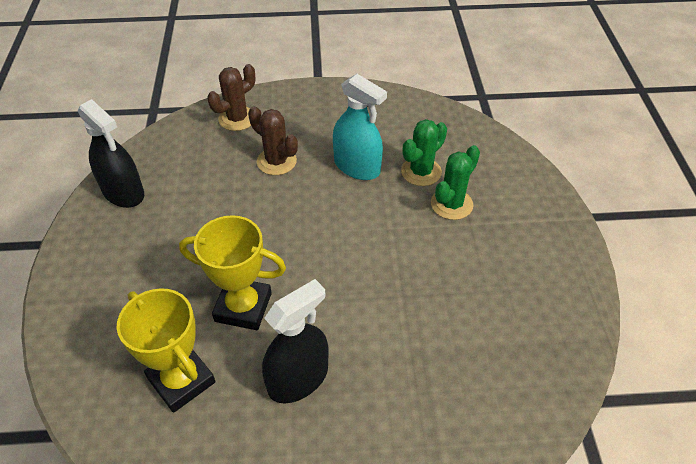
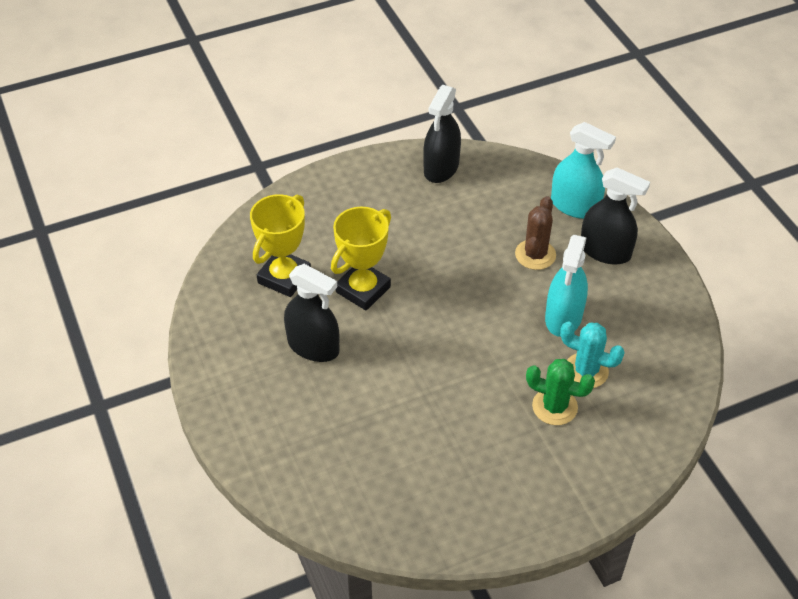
camera: 70 degrees right, 0 degrees up
(237, 119) = (575, 206): brown cactus -> turquoise spray bottle
(243, 307) = (363, 289): yellow trophy -> yellow trophy turned 45 degrees clockwise
(299, 118) = (605, 251): none -> black spray bottle
(421, 172) = (586, 371): green cactus -> turquoise cactus

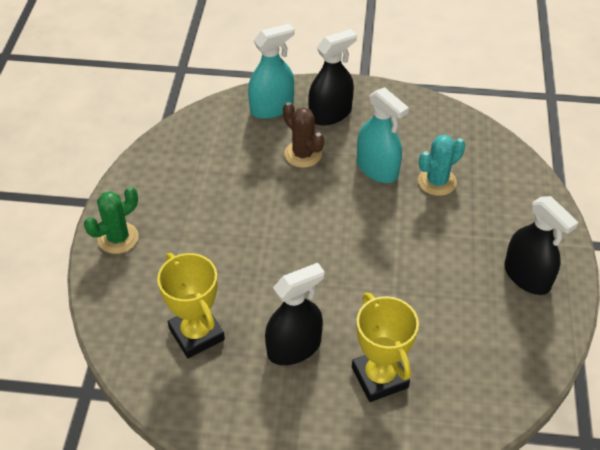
camera: 60 degrees left, 0 degrees up
(363, 289) = (255, 282): yellow trophy -> yellow trophy (379, 377)
(441, 168) = (161, 166): black spray bottle -> black spray bottle (527, 276)
(554, 407) = (459, 216): green cactus -> green cactus (118, 238)

